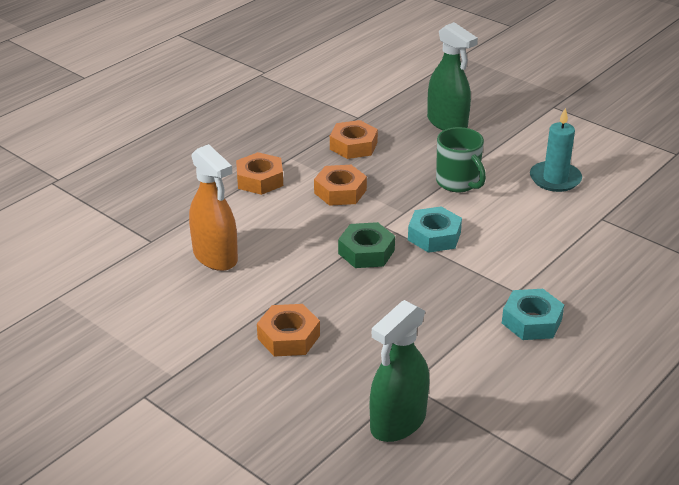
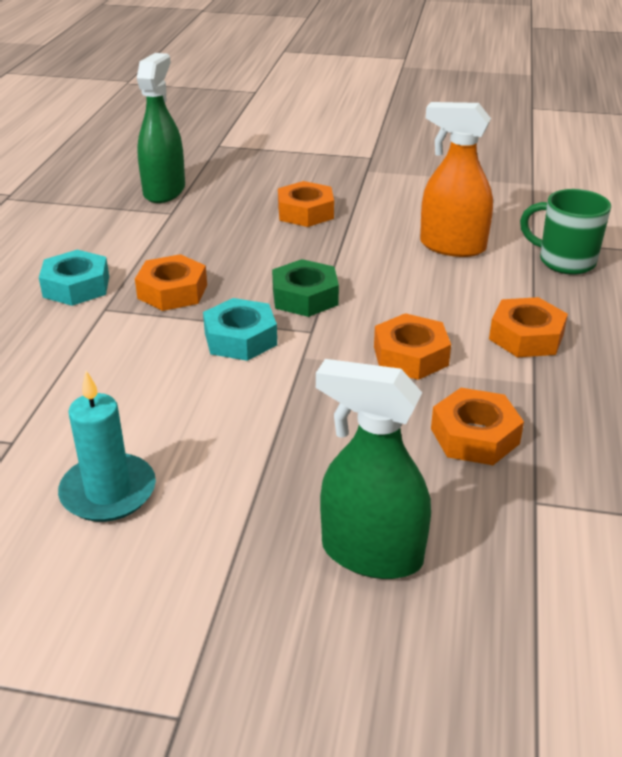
camera: 150 degrees right, 0 degrees up
(458, 183) = (262, 427): green mug -> green mug (565, 261)
(458, 290) = (172, 291): none -> orange nut

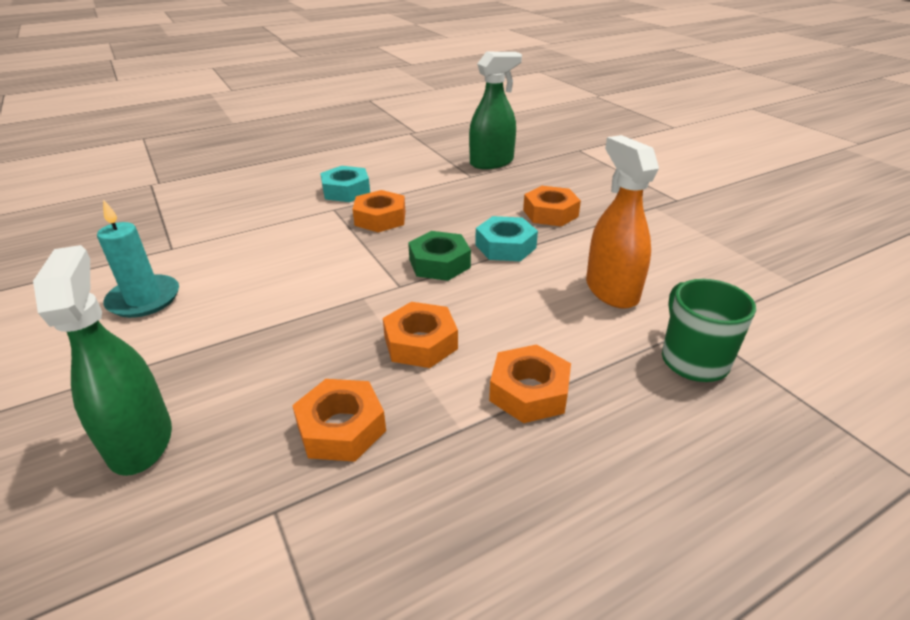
camera: 50 degrees right, 0 degrees up
(240, 338) = (356, 264): turquoise nut -> turquoise nut (505, 246)

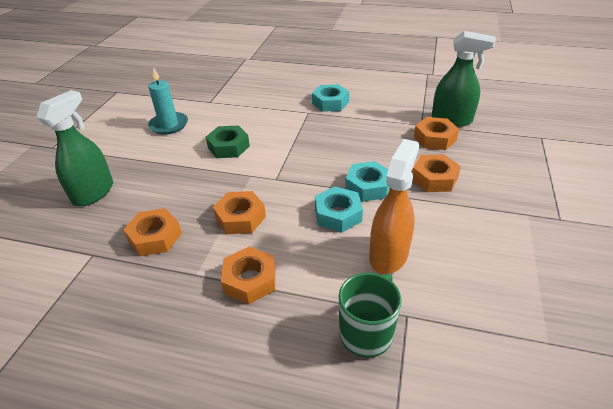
camera: 45 degrees right, 5 degrees up
(380, 218) = (323, 130): orange nut -> orange nut (434, 138)
(439, 263) = (314, 177): green nut -> green nut (228, 147)
(516, 283) = (338, 214): none -> turquoise nut

